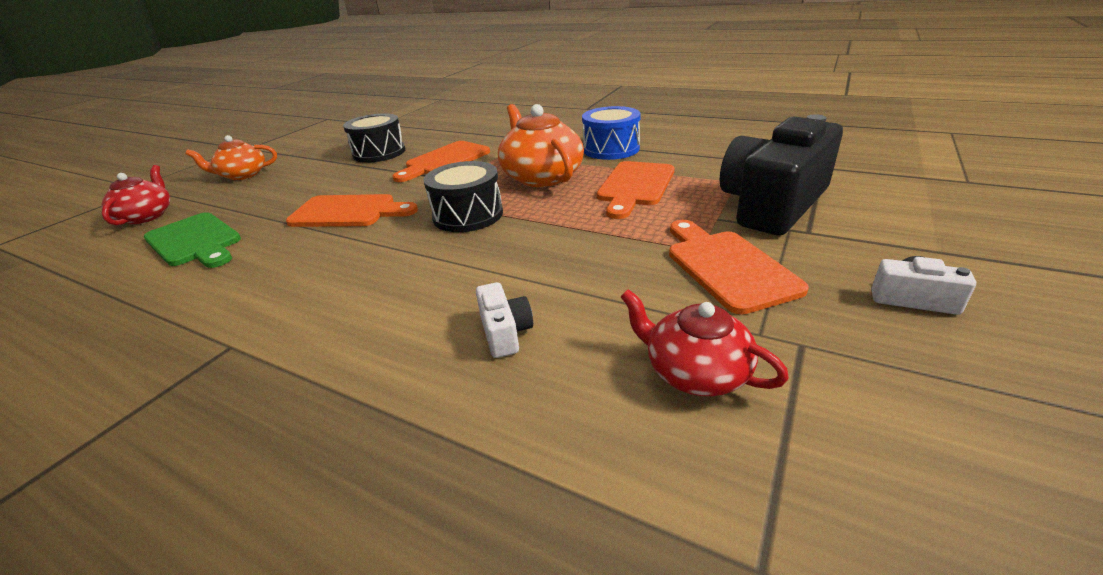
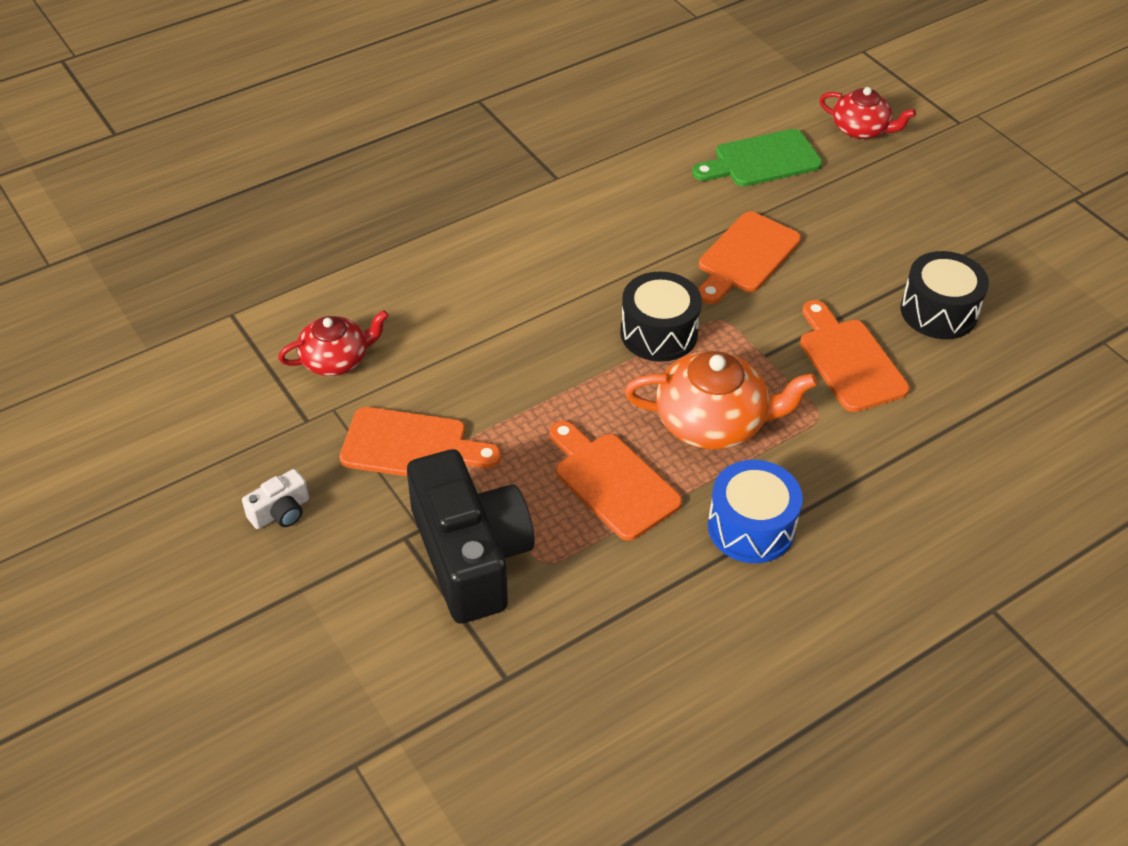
camera: 115 degrees right, 15 degrees up
(242, 175) = (946, 192): orange teapot -> none
(505, 332) = (452, 296): white camera -> none

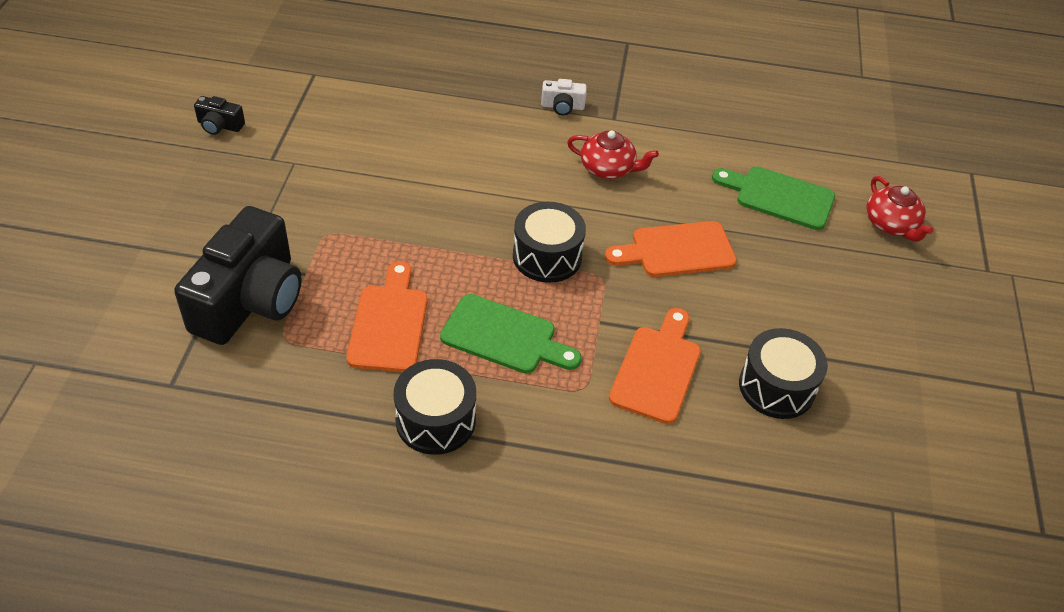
camera: 40 degrees right, 0 degrees up
(209, 426) = (220, 125): none -> black camera
(281, 512) = (190, 198): white camera -> white camera (562, 106)
(336, 359) = (333, 136): red teapot -> red teapot (608, 168)
(411, 446) = (305, 214): orange cutting board -> none
(713, 422) = (504, 336): orange teapot -> green cutting board
(751, 527) = (435, 420): blue drum -> black drum

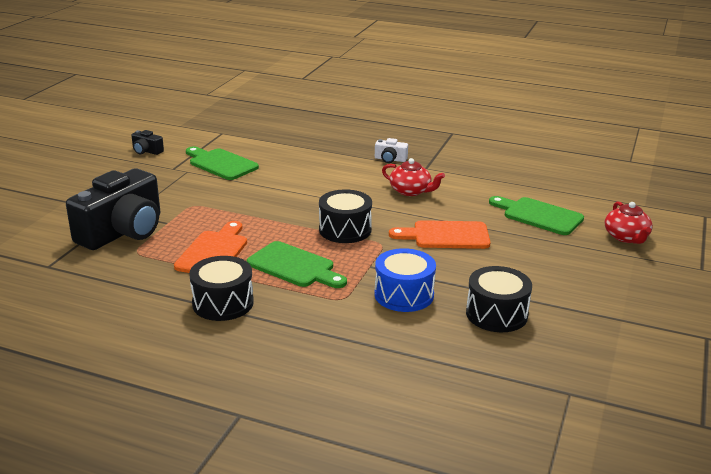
camera: 15 degrees right, 20 degrees down
(336, 141) = (221, 164): none -> green cutting board
(657, 369) = (404, 295): orange cutting board -> blue drum

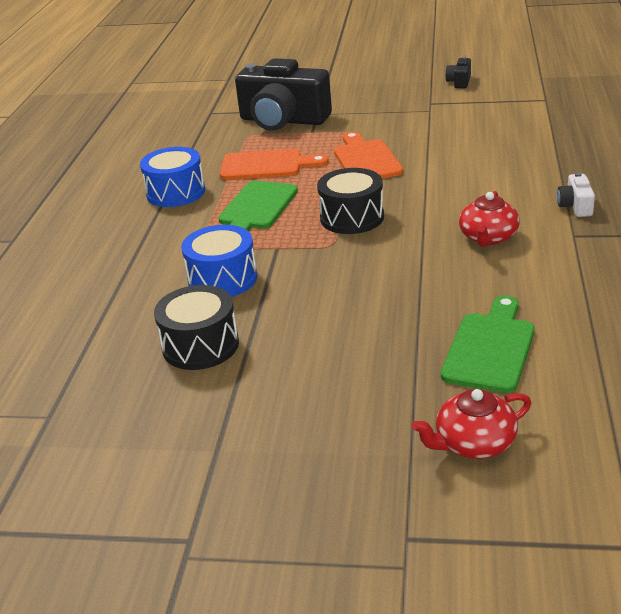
camera: 80 degrees right, 5 degrees up
(221, 164) = (462, 120): green cutting board -> none
(223, 303) = (176, 192): black drum -> blue drum
(446, 235) = (377, 282): orange cutting board -> orange cutting board (366, 160)

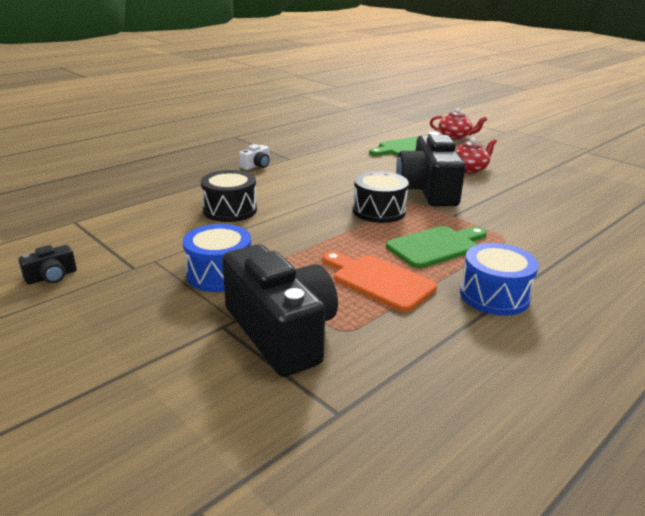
camera: 145 degrees left, 5 degrees down
(200, 345) = (546, 192): black drum -> black drum (230, 210)
(222, 279) = (507, 214): blue drum -> blue drum (219, 274)
(343, 270) = (428, 190): none -> black camera
(366, 160) = (296, 243): orange cutting board -> none
(488, 238) = (327, 173): red teapot -> red teapot (469, 169)

